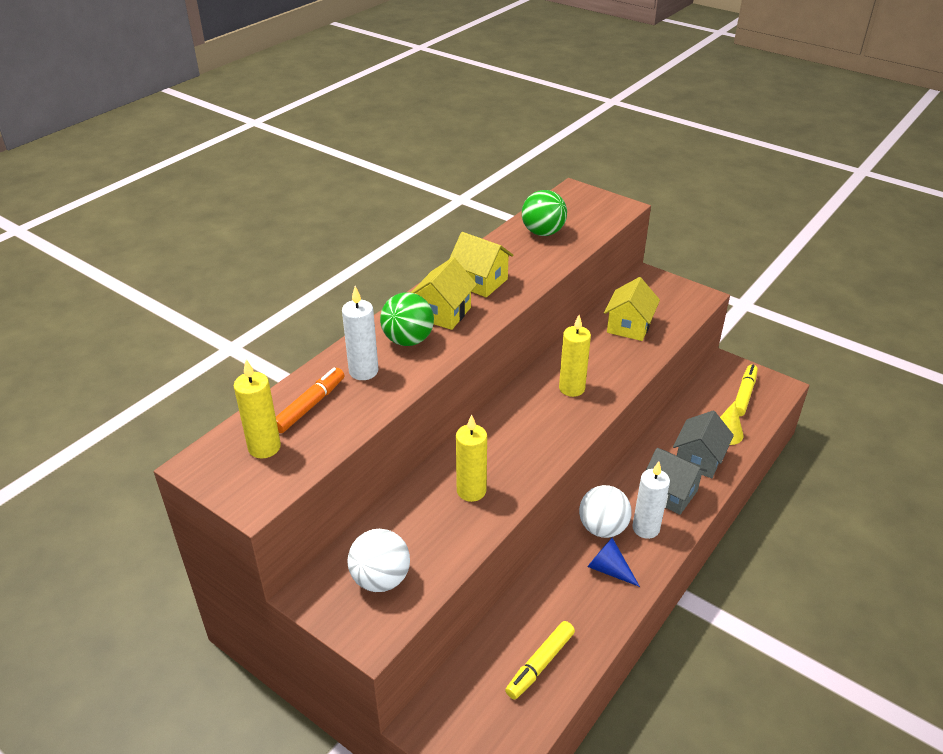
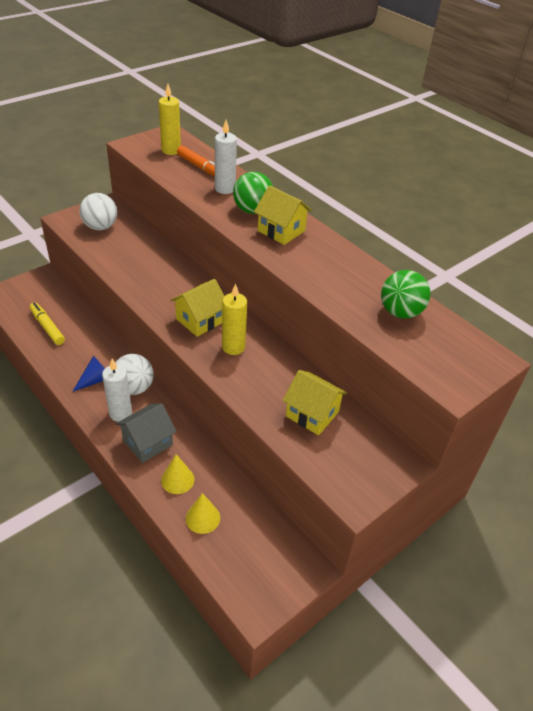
camera: 100 degrees right, 5 degrees up
(471, 491) = (148, 271): yellow candle -> none
(480, 282) = (320, 257): yellow house -> yellow house (200, 320)
(699, 459) = (177, 480): grey house -> yellow cone
(744, 394) = (254, 562): yellow marker -> none

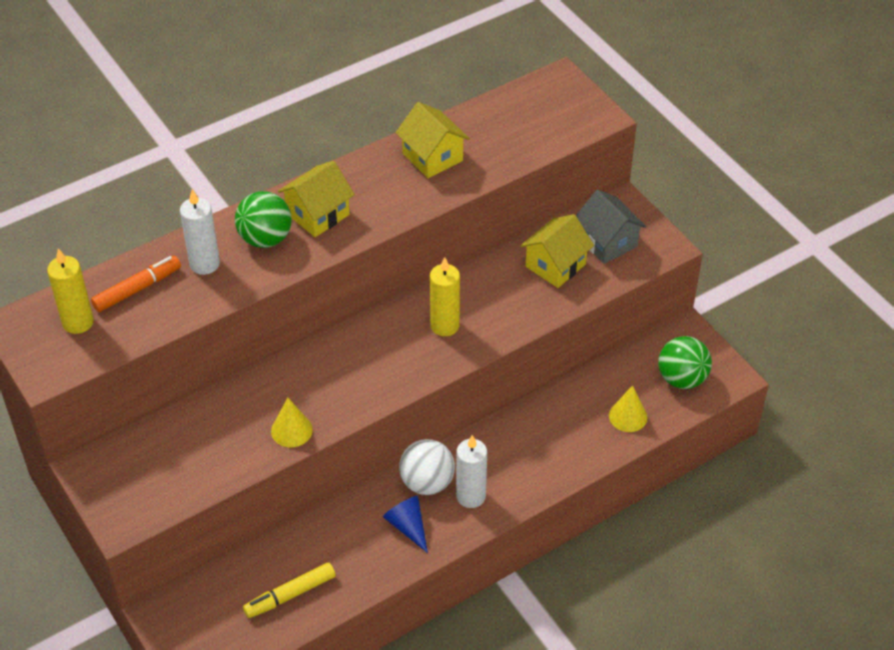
camera: 80 degrees left, 5 degrees up
(100, 227) = (153, 473): white ball -> none
(148, 442) = (520, 467): grey house -> grey house (607, 242)
(177, 480) = (576, 438): yellow cone -> yellow cone (291, 430)
(200, 320) = (391, 356): yellow house -> yellow house (432, 157)
(400, 312) = (485, 133): green ball -> green ball (682, 378)

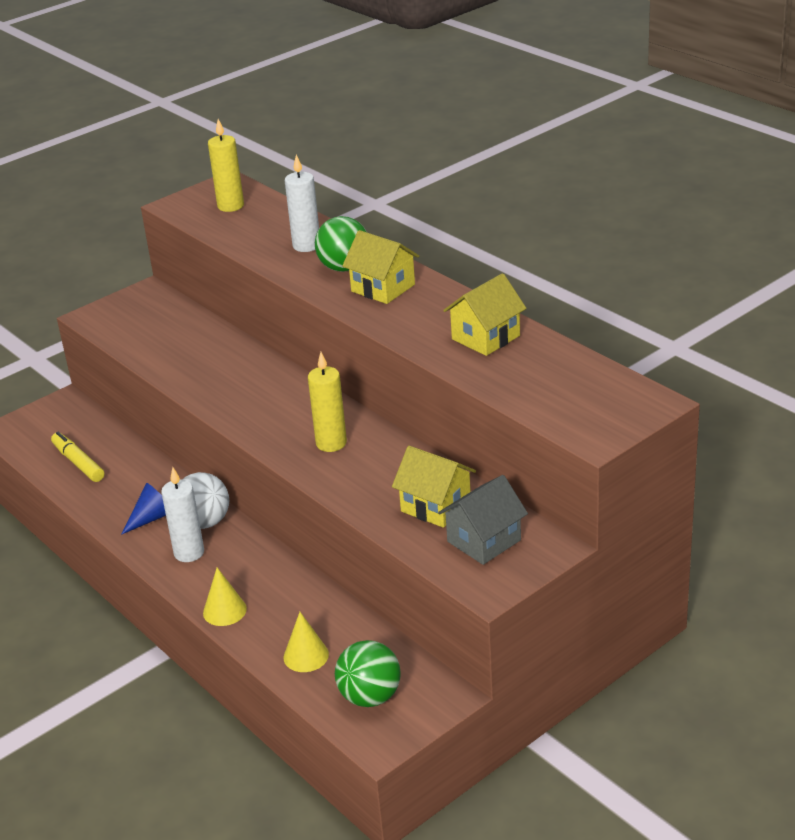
camera: 85 degrees right, 15 degrees down
(137, 289) = (271, 222): orange marker -> none
(291, 430) = (190, 377): yellow cone -> yellow cone (224, 610)

